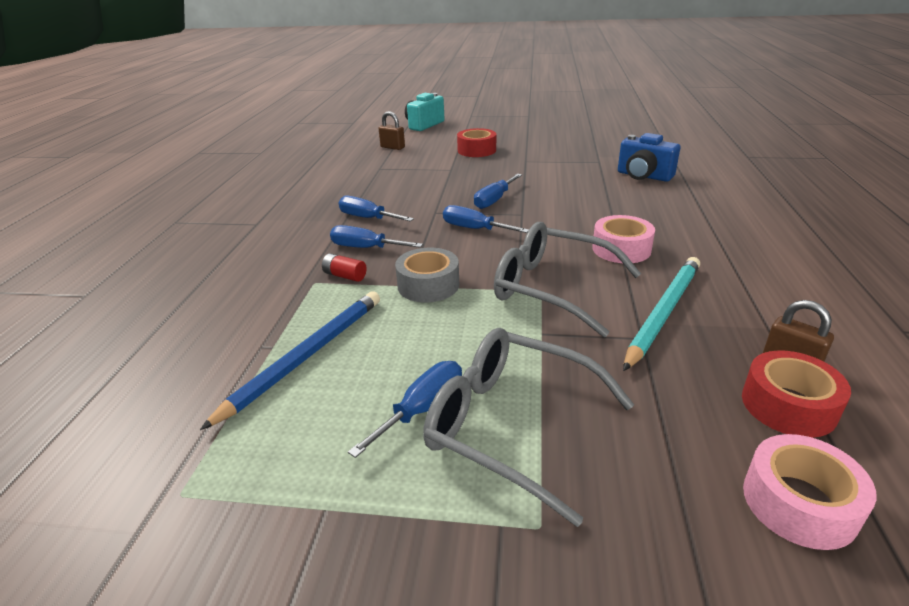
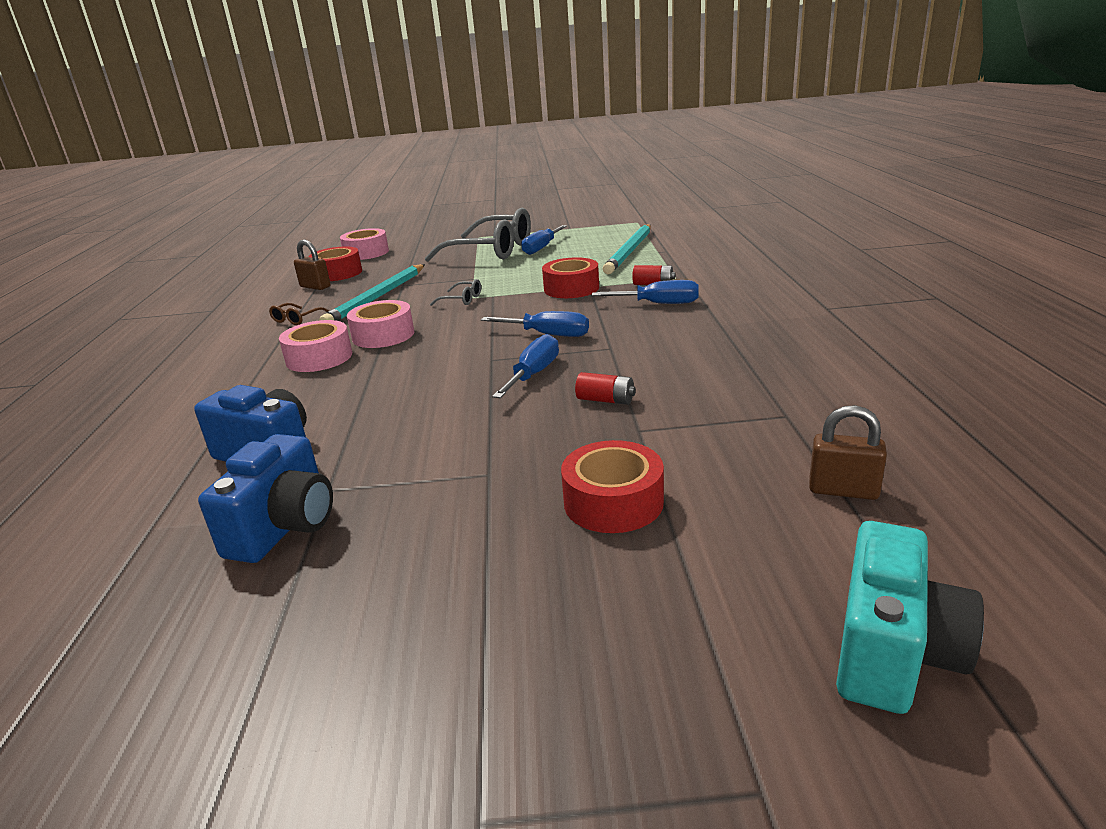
camera: 170 degrees right, 5 degrees down
(306, 356) = (630, 251): blue pencil -> turquoise pencil
(367, 218) = (693, 330): blue screwdriver -> none
(428, 285) = (571, 288): grey tape -> red tape
(458, 182) = (605, 400): none -> red battery
(552, 288) = (462, 300): grey glasses -> grey glasses, size x0.40
(609, 153) = (284, 527): none -> blue camera
(667, 233) = (319, 358): none -> pink tape
(742, 288) = (296, 319): none -> brown glasses

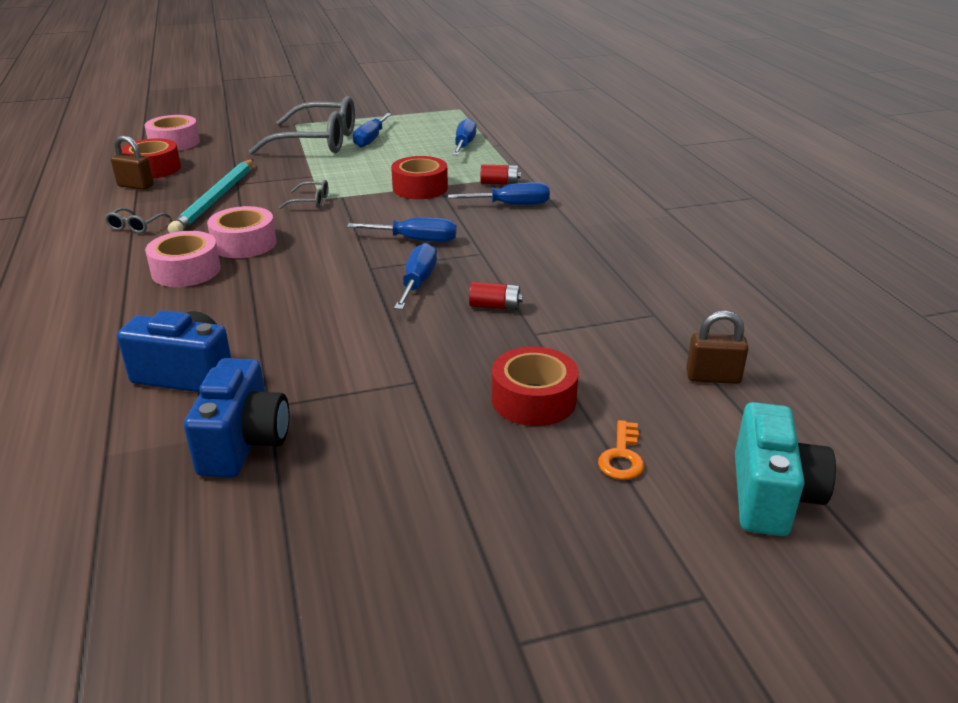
camera: 15 degrees left, 5 degrees up
(296, 319) = (135, 226): brown glasses -> grey glasses
(630, 251) = (464, 145): turquoise pencil -> blue screwdriver
(699, 579) = (622, 456): none -> orange key

